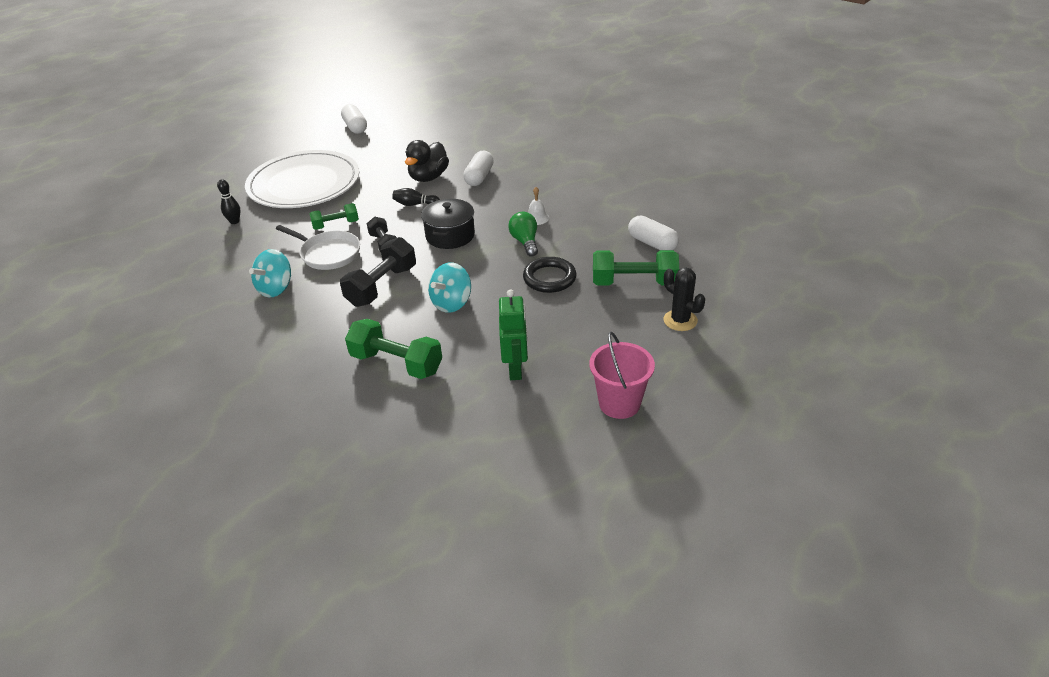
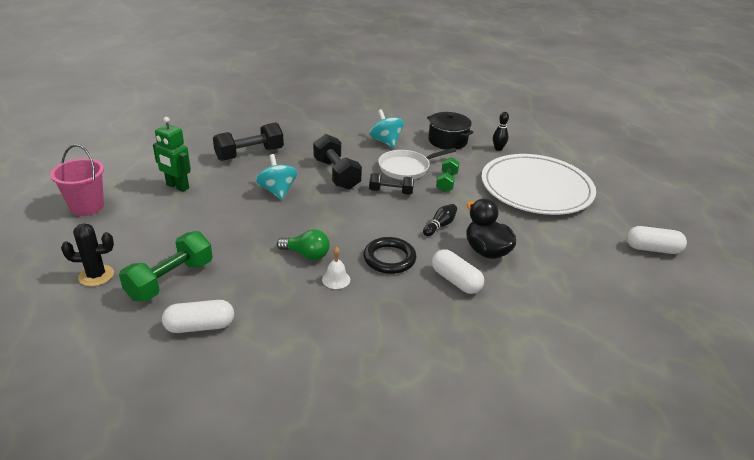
camera: 120 degrees right, 5 degrees down
(396, 363) = (249, 154): green dumbbell -> black dumbbell
(450, 235) = (366, 223): black pot -> black pot (447, 141)
(549, 278) = (241, 242): black ring -> black ring (389, 258)

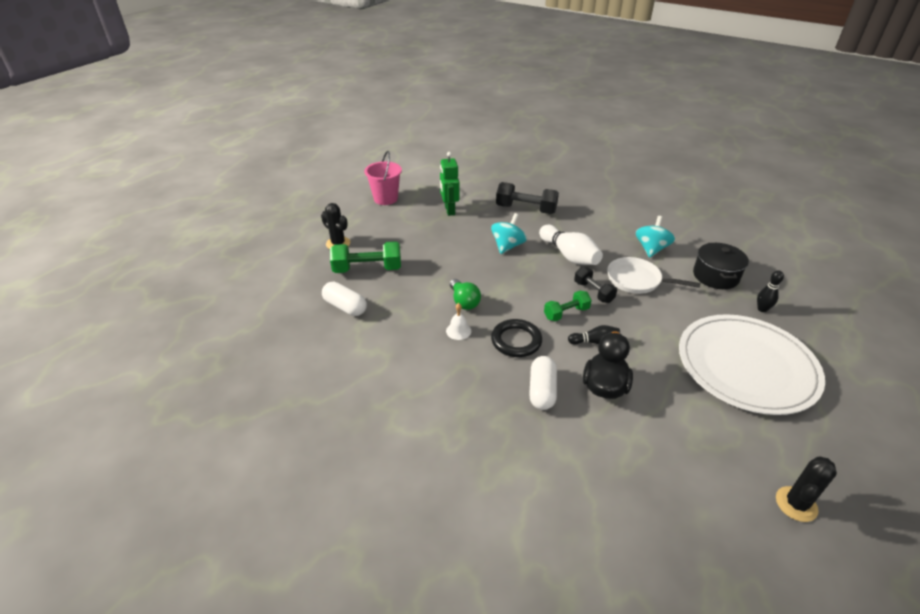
camera: 50 degrees right, 5 degrees up
(336, 174) = (569, 255): black dumbbell -> white bowling pin
(446, 182) = (657, 311): green dumbbell -> green dumbbell (566, 313)
(652, 249) = (796, 504): white capsule -> black cactus

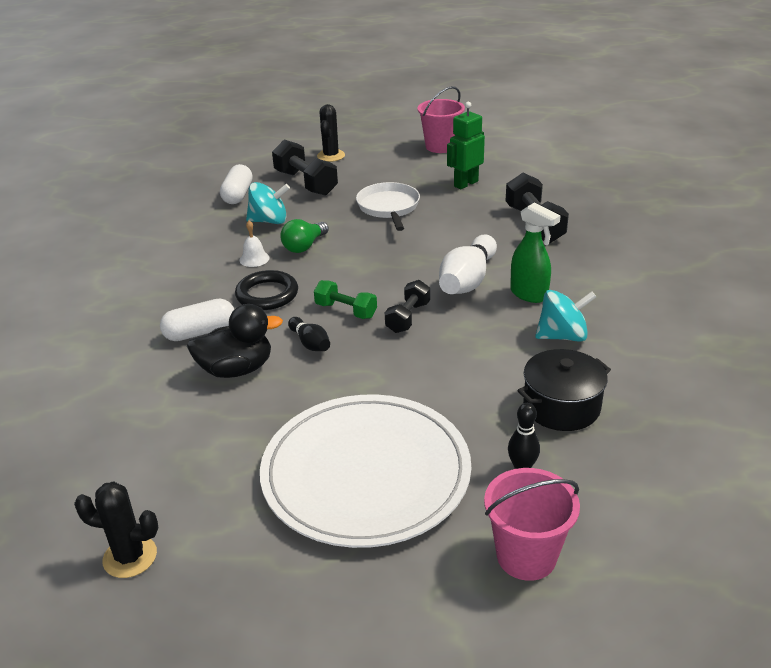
camera: 60 degrees right, 5 degrees down
(367, 269) = (306, 183): green dumbbell -> black dumbbell
(507, 246) = (437, 237): turquoise spinning top -> turquoise spinning top (269, 221)
(602, 242) = (529, 294): none -> green spray bottle
(637, 280) = (470, 342): white pan -> white pan (389, 208)
(832, 336) = (526, 556): none -> pink bucket

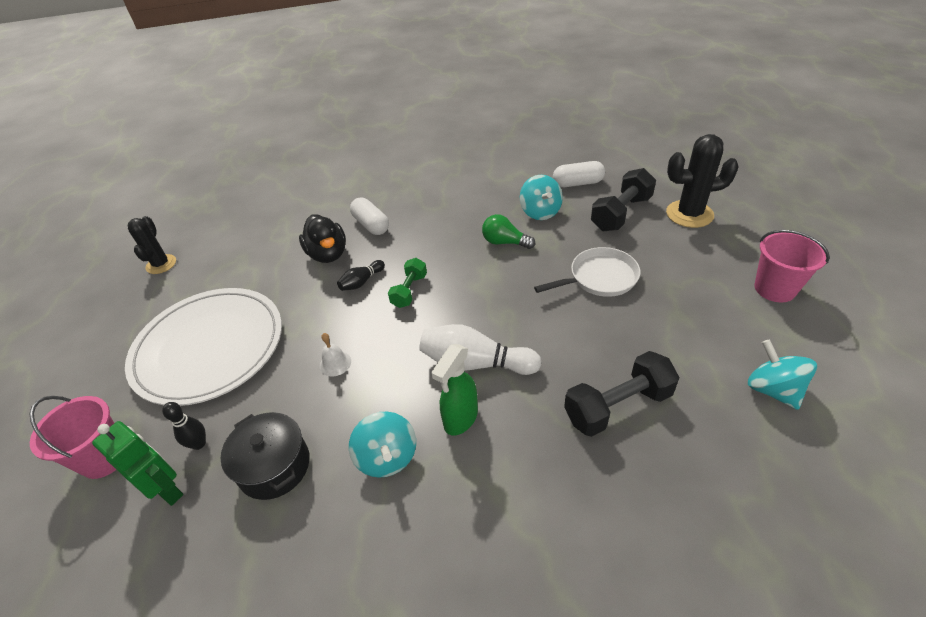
camera: 80 degrees right, 10 degrees up
(254, 259) = (476, 221): white bell -> white bell (335, 363)
(267, 294) = (425, 242): black ring -> none
(331, 156) = (689, 214): black cactus -> black cactus, size x1.53
(408, 317) = (405, 331): black dumbbell -> none
(465, 184) = (688, 327): green robot -> green robot (168, 490)
(535, 169) = (772, 389): none -> turquoise spinning top

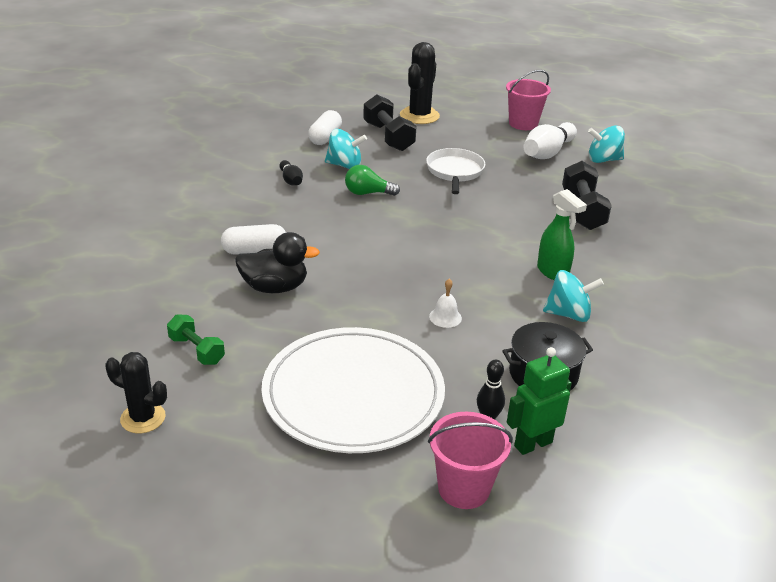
camera: 70 degrees left, 10 degrees down
(362, 282) = (344, 277): black bowling pin -> black bowling pin (291, 180)
(409, 291) = (384, 256): green dumbbell -> green dumbbell (197, 350)
(475, 363) = (501, 249): white bowling pin -> white bowling pin (547, 153)
(504, 242) = (368, 193): green light bulb -> green light bulb turned 45 degrees clockwise

